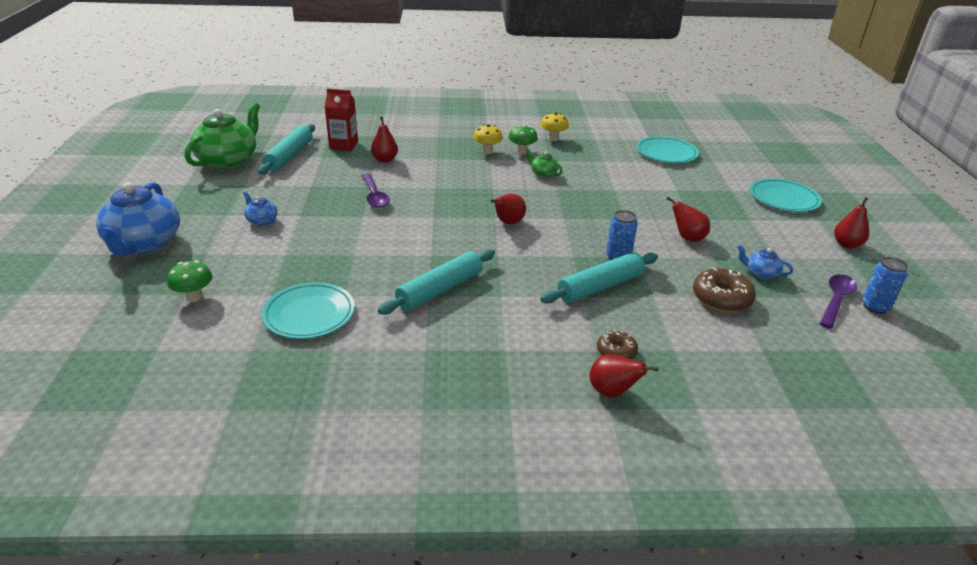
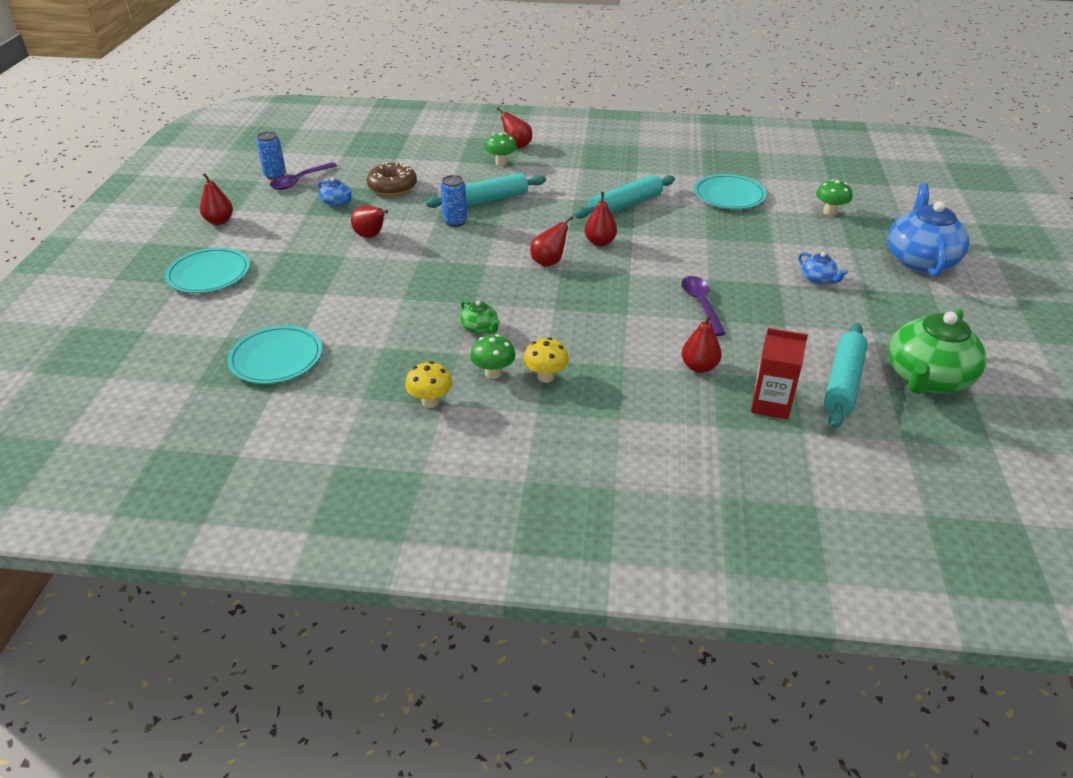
camera: 170 degrees left, 5 degrees up
(463, 244) = (600, 242): none -> red pear
(616, 352) = (501, 162): brown donut -> green mushroom

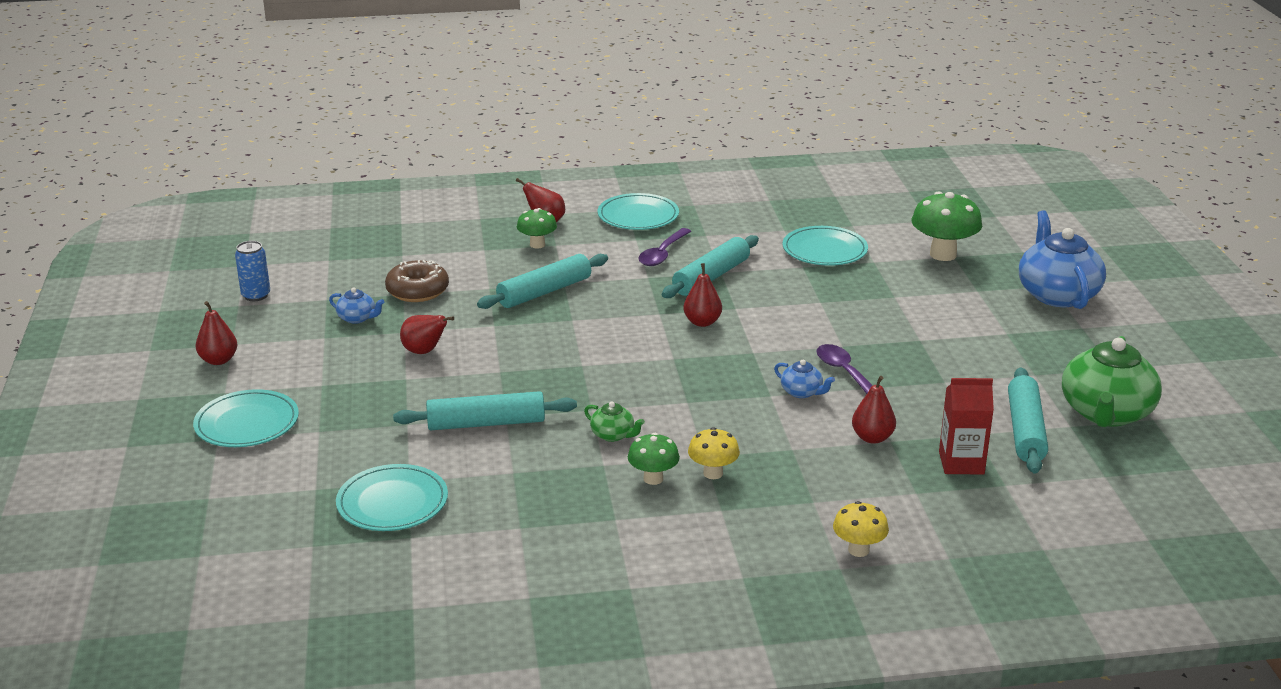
camera: 15 degrees left, 10 degrees down
(299, 181) = (293, 298): purple spoon -> purple spoon (662, 254)
(385, 302) = (486, 423): none -> turquoise rolling pin
(430, 402) = (599, 518): yellow mushroom -> yellow mushroom (858, 550)
(455, 222) = (519, 322): blue can -> none
(549, 262) = (654, 352): red pear -> none
(590, 149) = (638, 216): none -> turquoise plate
(818, 279) = (959, 329): blue teapot -> blue teapot (802, 392)
(830, 212) = (943, 254): green mushroom -> green mushroom, size x1.70

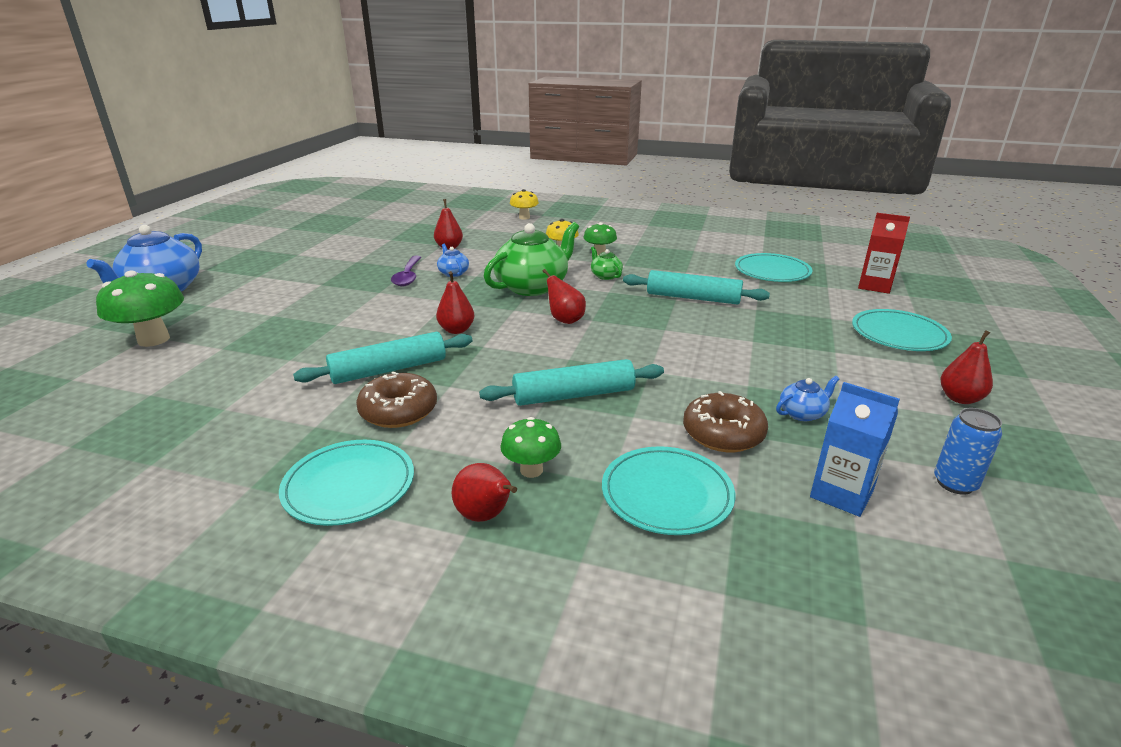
camera: 155 degrees left, 0 degrees up
(334, 274) = (841, 494): none -> blue carton
(357, 318) = (802, 413): blue teapot -> blue teapot turned 105 degrees clockwise
(424, 351) = (730, 360): red pear -> red pear (565, 320)
(662, 254) = (398, 411): purple spoon -> brown donut
(824, 250) = (237, 371): turquoise plate -> turquoise plate (667, 494)
(961, 463) = (421, 231): red carton -> red carton (874, 286)
(1025, 430) = (362, 236): turquoise rolling pin -> none
(1106, 413) = (305, 234): green teapot -> green teapot (532, 287)

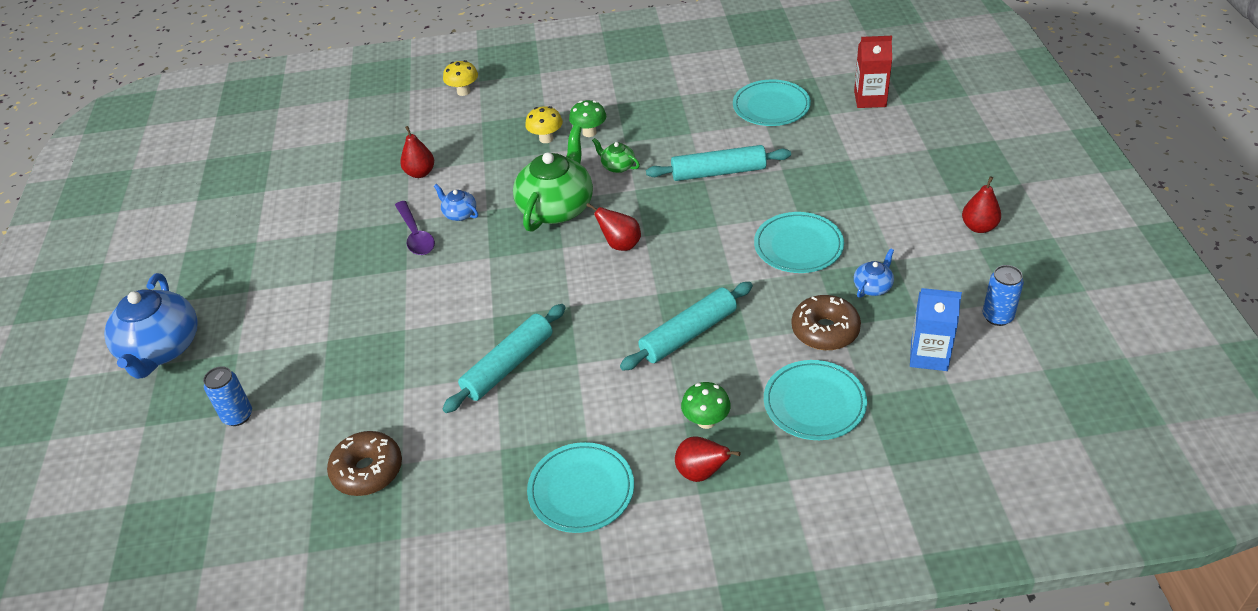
camera: 20 degrees left, 15 degrees up
(154, 339) = (238, 416): green mushroom -> blue can
(398, 411) = (557, 406): brown donut -> brown donut (367, 470)
(456, 330) = (529, 294): red pear -> none
(899, 334) = (912, 163): turquoise plate -> turquoise plate (798, 246)

